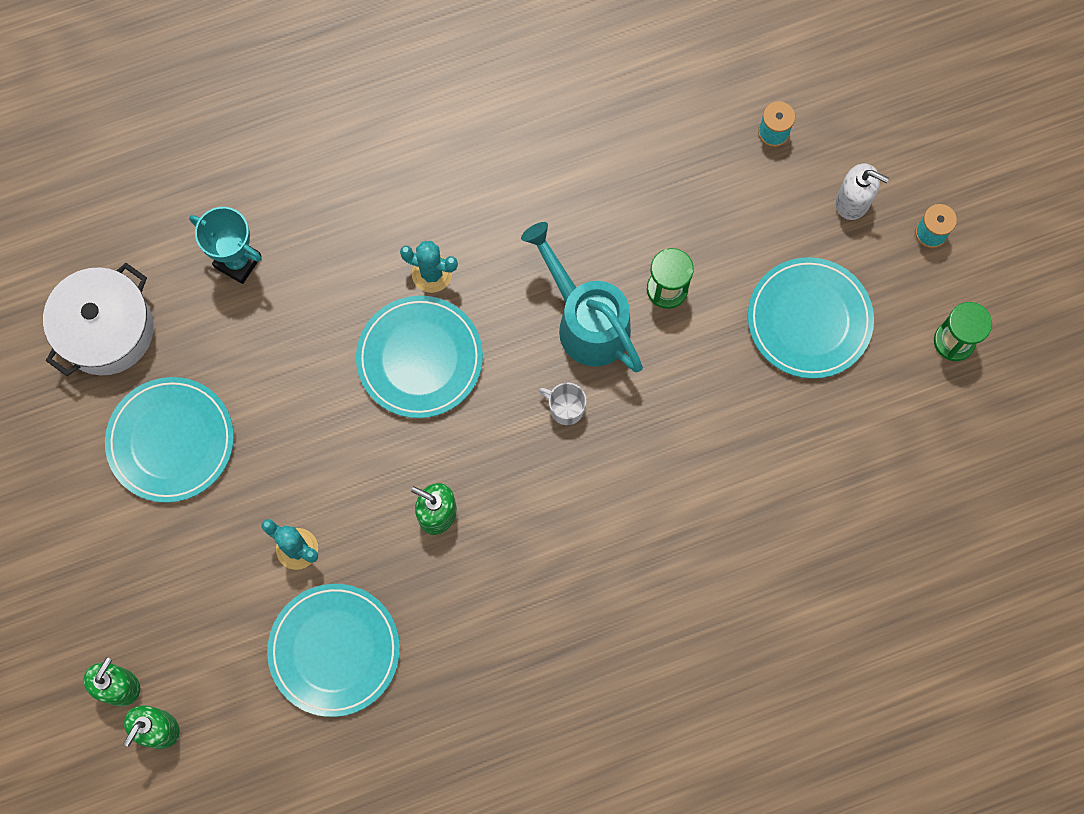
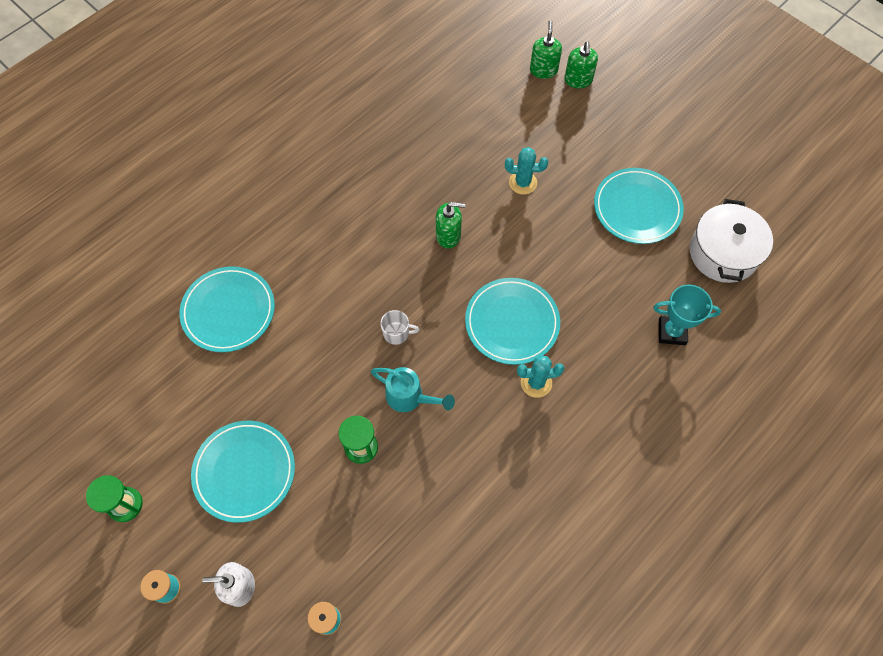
camera: 155 degrees right, 10 degrees down
(334, 650) = (469, 142): turquoise plate -> turquoise plate (228, 311)
(586, 321) = (410, 397): turquoise watering can -> turquoise watering can, size x0.66

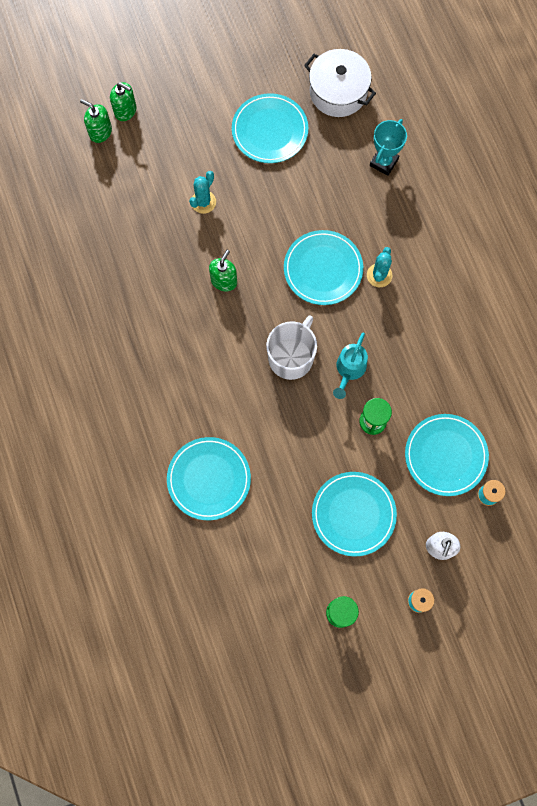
camera: 65 degrees left, 10 degrees up
(355, 547) = (445, 455): none -> turquoise plate
(397, 333) = (291, 357): white mug -> white mug, size x2.05
(410, 397) = (349, 370): turquoise watering can -> turquoise watering can turned 150 degrees clockwise

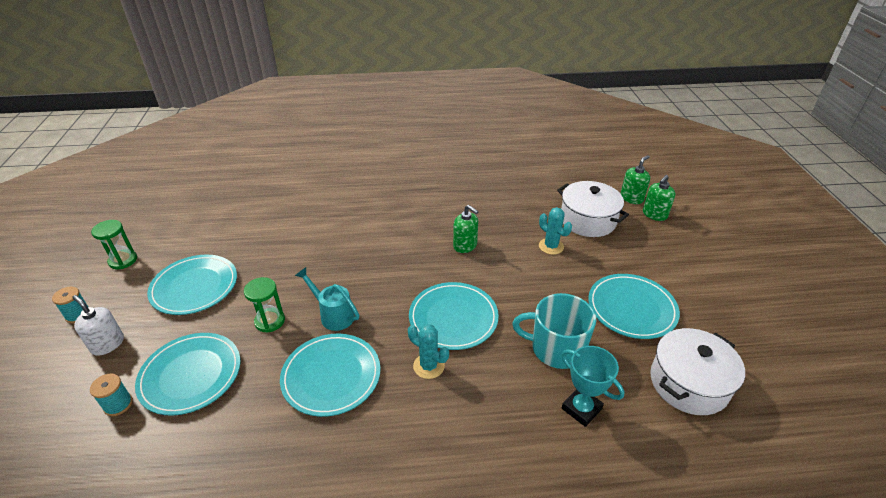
camera: 105 degrees right, 35 degrees down
(151, 172) = (588, 220): none -> white pot
(209, 479) = (293, 208): turquoise plate -> turquoise plate (331, 376)
(291, 357) = (369, 275): white mug -> none
(332, 184) = (556, 348): none -> turquoise mug

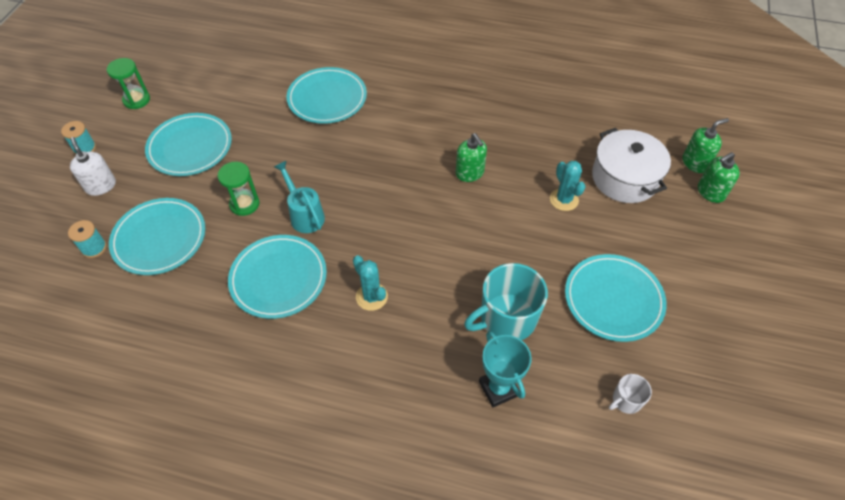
camera: 20 degrees right, 15 degrees up
(453, 318) = (418, 253): turquoise plate -> turquoise plate (327, 98)
(556, 348) = (506, 318): turquoise mug -> turquoise mug turned 60 degrees counterclockwise
(688, 383) = (626, 400): white pot -> white mug

